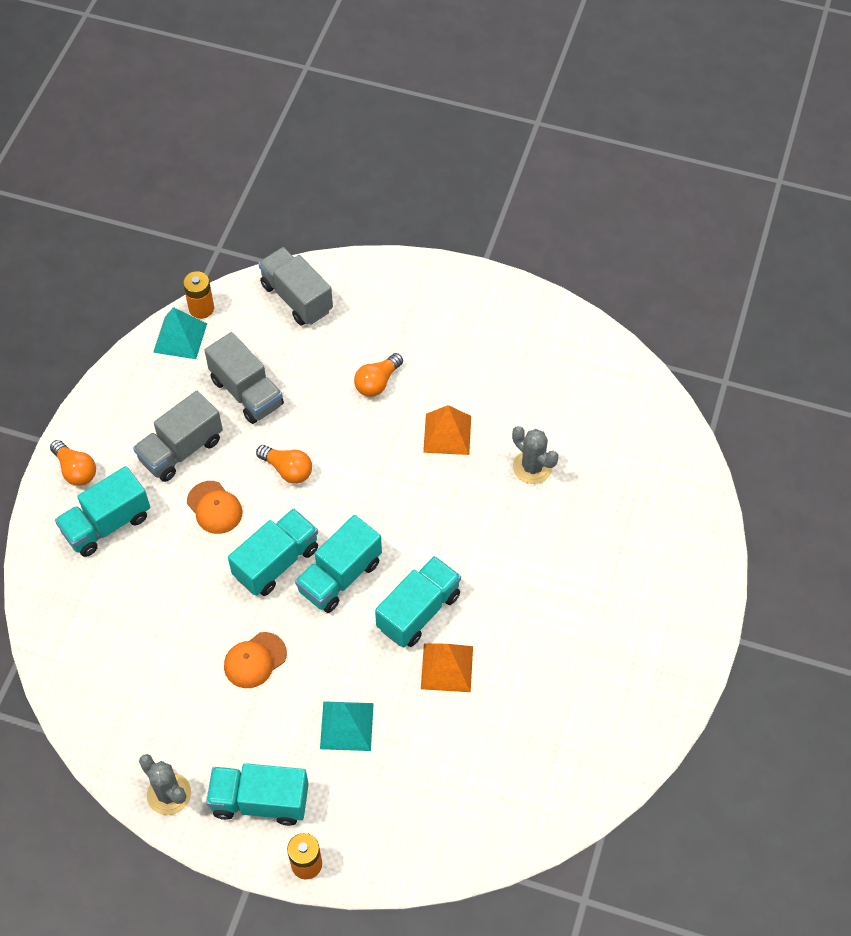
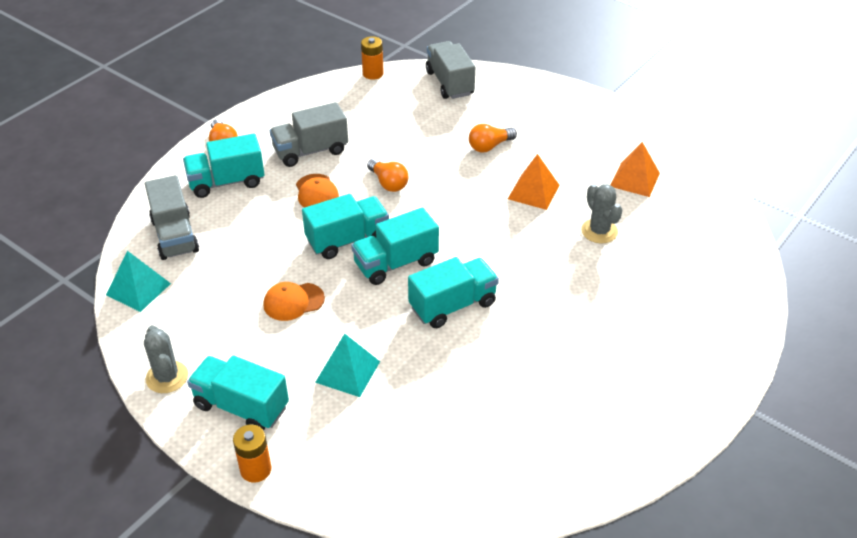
camera: 20 degrees right, 15 degrees down
(180, 337) = (347, 86): turquoise pyramid -> turquoise pyramid (138, 289)
(247, 392) = (381, 129): grey truck -> grey truck (175, 235)
(447, 667) = (459, 353): orange pyramid -> orange pyramid (634, 179)

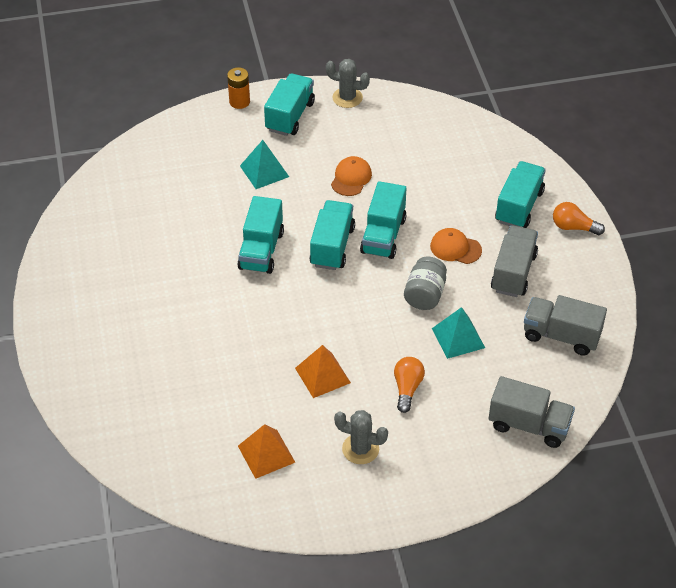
camera: 130 degrees right, 5 degrees up
(138, 289) = (441, 116): turquoise pyramid -> turquoise pyramid (458, 338)
(175, 235) = (480, 154): grey truck -> grey truck (561, 336)
(241, 406) = (290, 116): turquoise truck -> turquoise truck turned 45 degrees counterclockwise
(373, 73) = (597, 379): orange battery -> none
(388, 183) = (425, 295): orange light bulb -> grey jar
(599, 231) = (238, 381): grey cactus -> grey cactus (360, 449)

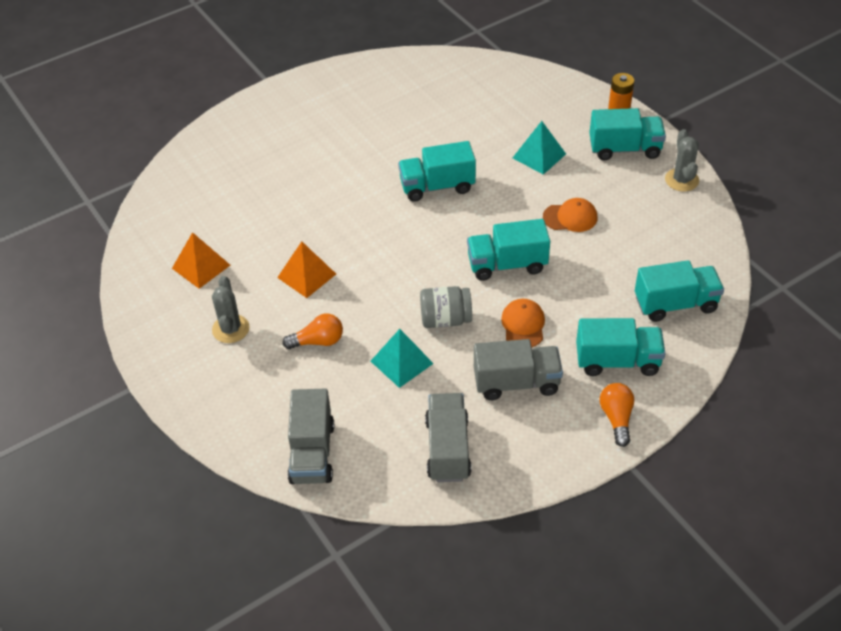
camera: 70 degrees right, 0 degrees up
(332, 246) = (470, 232): turquoise truck -> turquoise truck (675, 304)

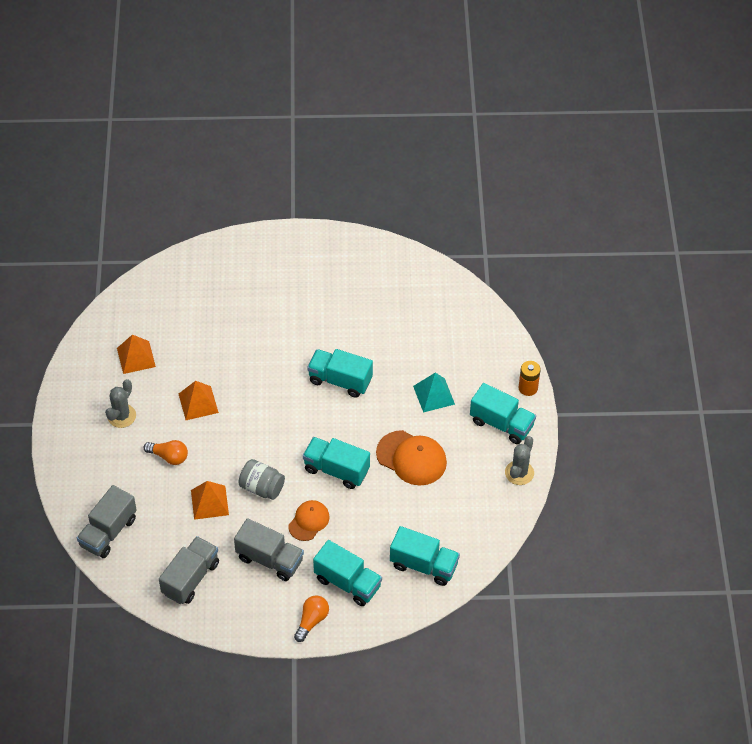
camera: 30 degrees right, 5 degrees up
(401, 362) = (209, 502): turquoise pyramid -> orange pyramid
(570, 217) = (411, 458): orange cap -> orange cap, size x1.60

